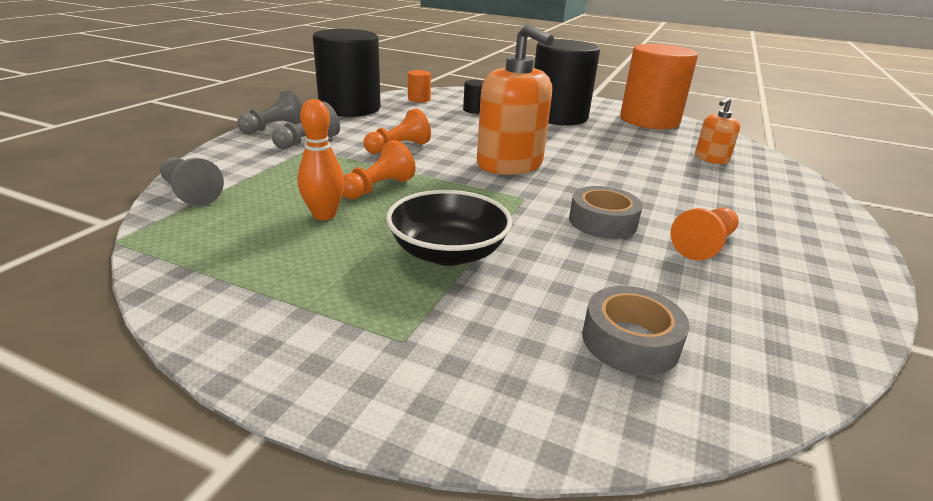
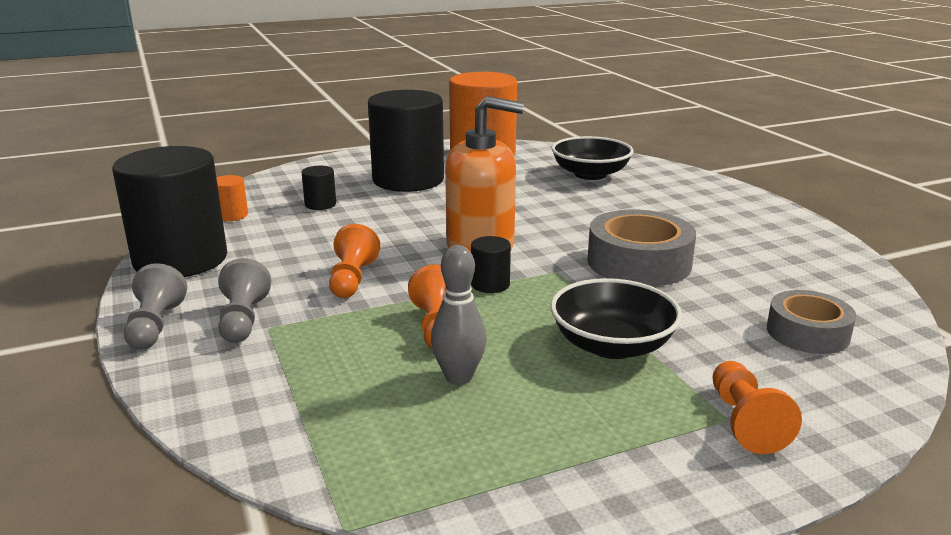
camera: 45 degrees left, 5 degrees down
(190, 193) = (278, 441): grey pawn -> none
(324, 215) = (459, 377): orange bowling pin -> grey bowling pin
(463, 184) = (490, 284): none -> black cylinder
(602, 222) = (639, 262): grey tape -> grey tape, size x1.55
(704, 245) = (716, 247): orange pawn -> orange pawn (745, 422)
(711, 159) = (590, 174): orange soap dispenser -> black bowl

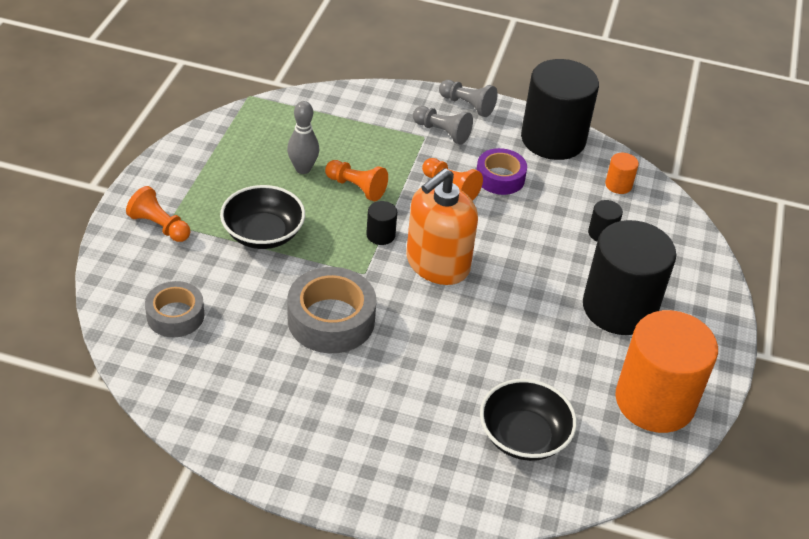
camera: 125 degrees right, 20 degrees up
(295, 263) = (500, 178): none -> purple tape

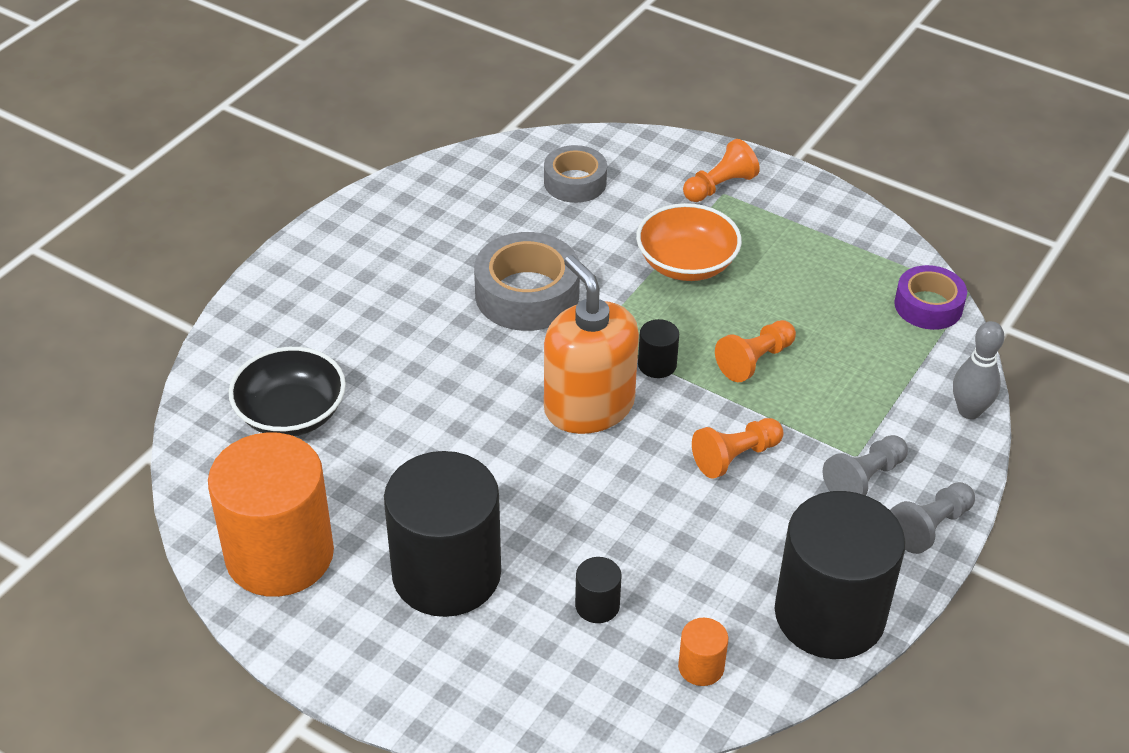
camera: 110 degrees right, 0 degrees up
(263, 233) = (686, 263): black bowl -> orange bowl
(303, 169) = (802, 317): grey bowling pin -> grey bowling pin (969, 411)
(500, 178) = (747, 519): purple tape -> purple tape (928, 306)

